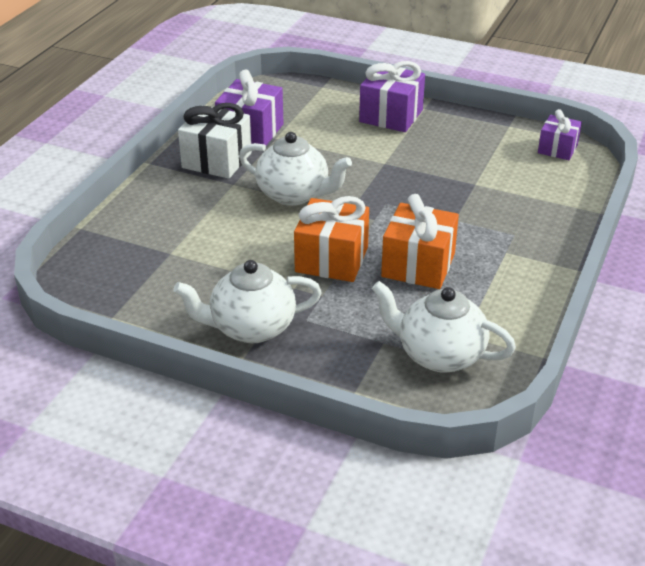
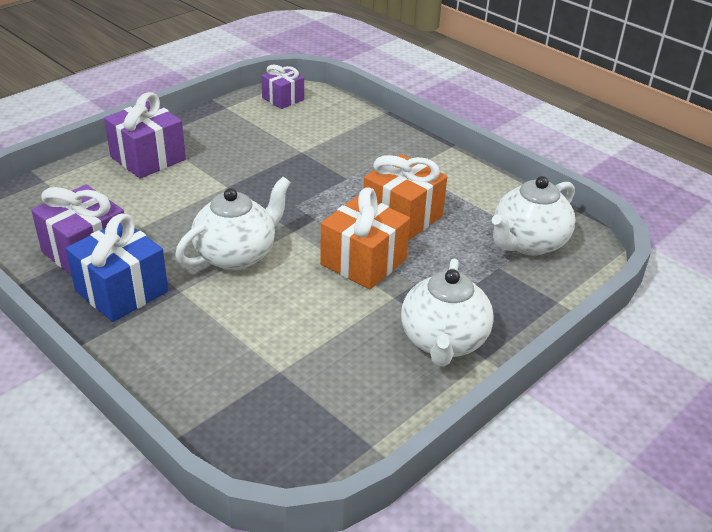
camera: 70 degrees left, 0 degrees up
(217, 160) = (122, 291): white gift -> blue gift

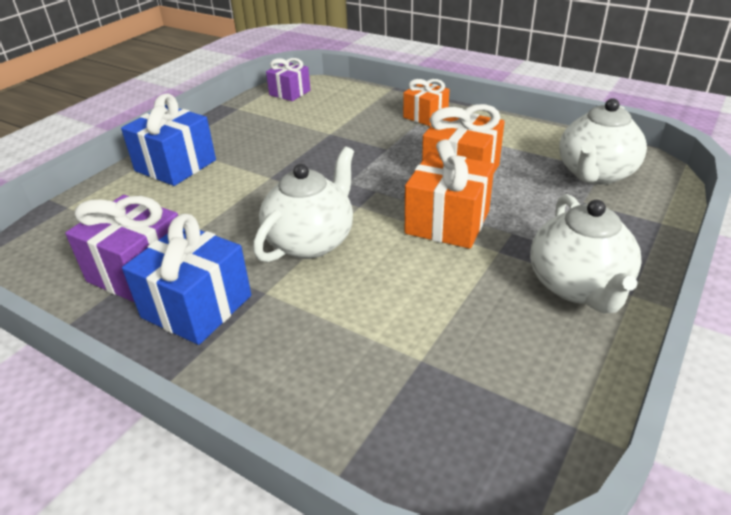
camera: 10 degrees left, 0 degrees up
(148, 158) = (175, 165): purple gift -> blue gift
(402, 150) = (425, 116): none -> orange gift

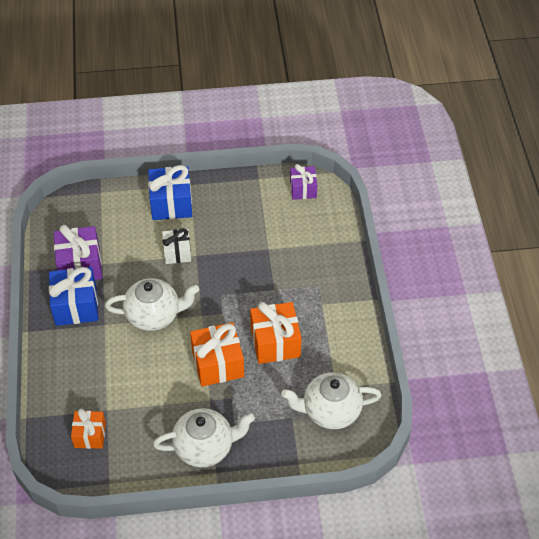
camera: 50 degrees right, 15 degrees up
(246, 187) = (177, 253): none -> white gift
(425, 116) = (334, 284): orange gift -> orange gift (90, 435)
(578, 286) = (205, 447): white teapot -> white teapot turned 150 degrees counterclockwise

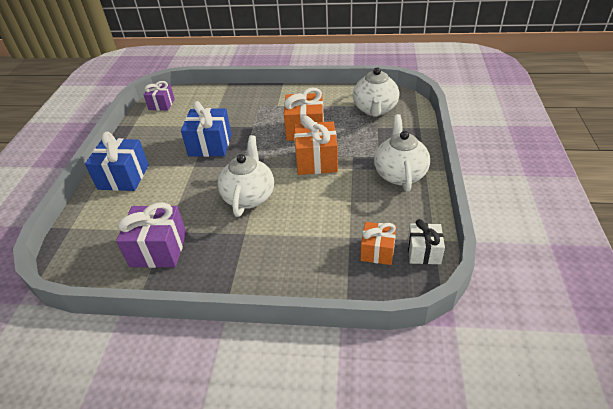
camera: 75 degrees left, 10 degrees down
(76, 306) = (211, 255): blue gift -> blue gift (210, 145)
(177, 253) = (184, 177): white gift -> white gift (423, 252)

